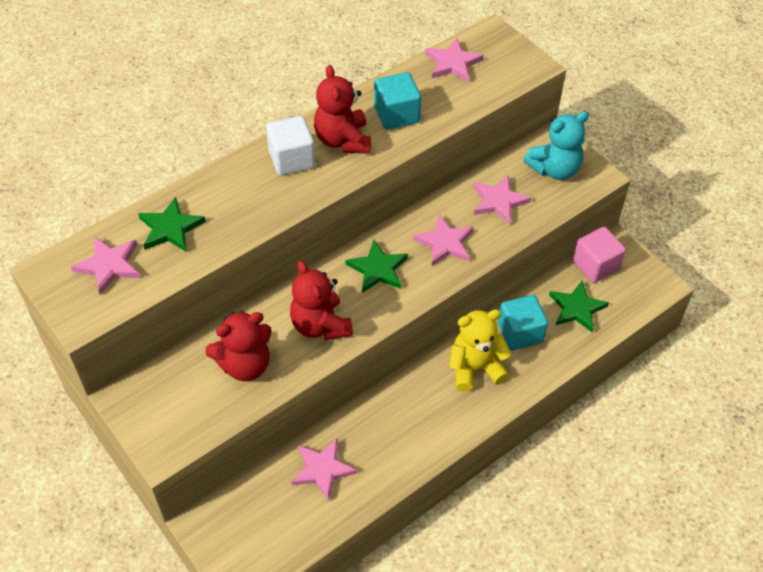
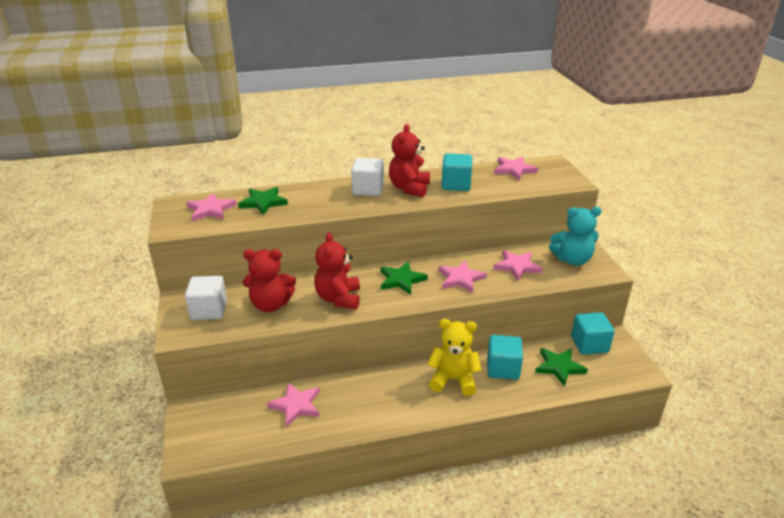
camera: 25 degrees right, 20 degrees down
(174, 401) = (209, 310): none -> white cube
(595, 265) = (589, 344): pink cube -> turquoise cube

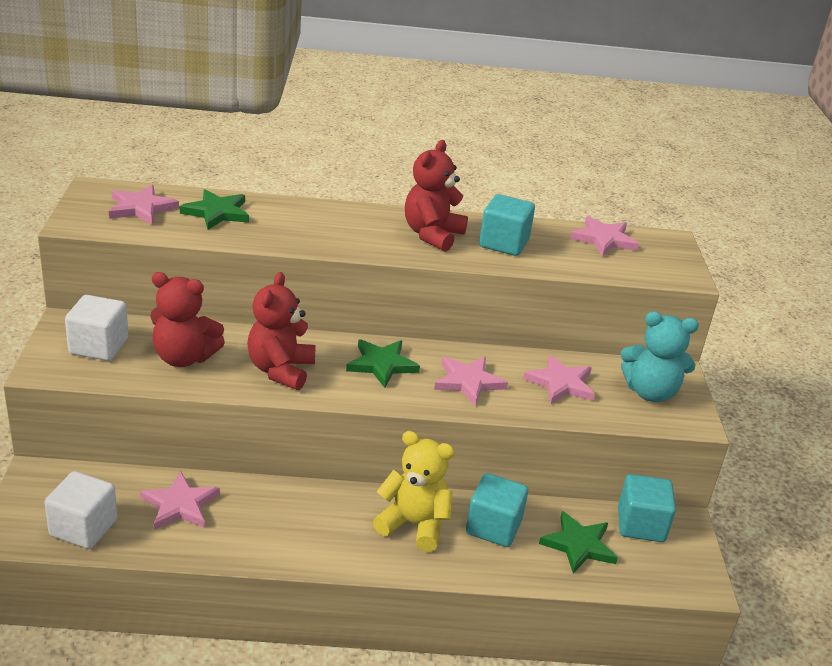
camera: 10 degrees right, 0 degrees up
(368, 189) = (372, 224): white cube -> white cube (83, 528)

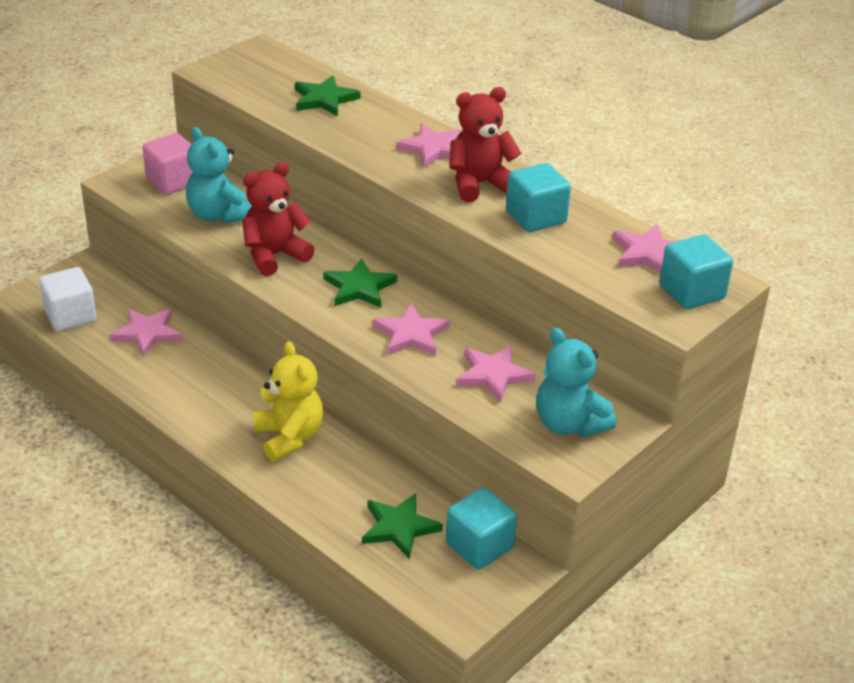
camera: 45 degrees right, 5 degrees up
(99, 346) = (173, 181): white cube -> pink cube
(141, 208) = (272, 75): pink star -> pink star (433, 149)
(184, 358) = (219, 215): red teddy bear -> turquoise teddy bear
(493, 527) = (349, 474): turquoise cube -> turquoise cube (691, 292)

